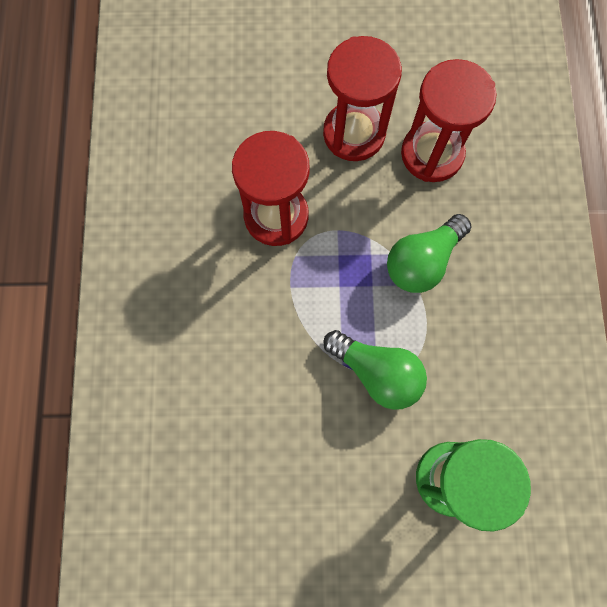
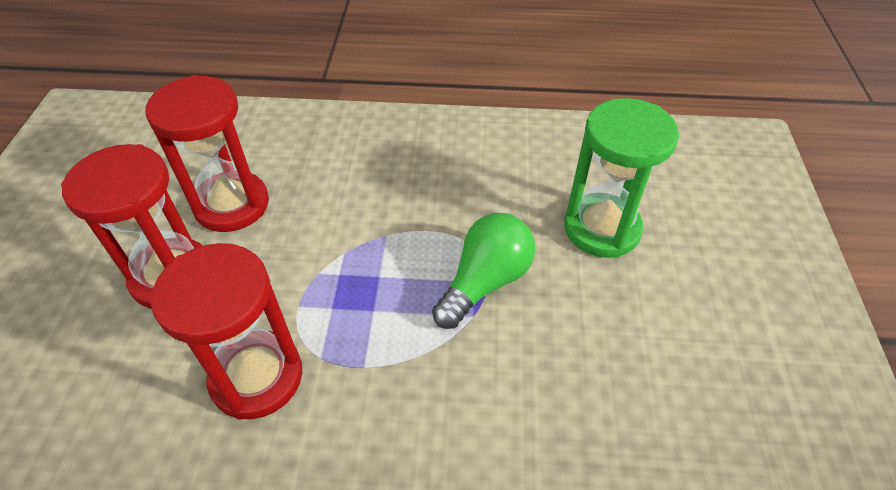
camera: 85 degrees left, 25 degrees down
(422, 261) = (359, 227): green light bulb -> none

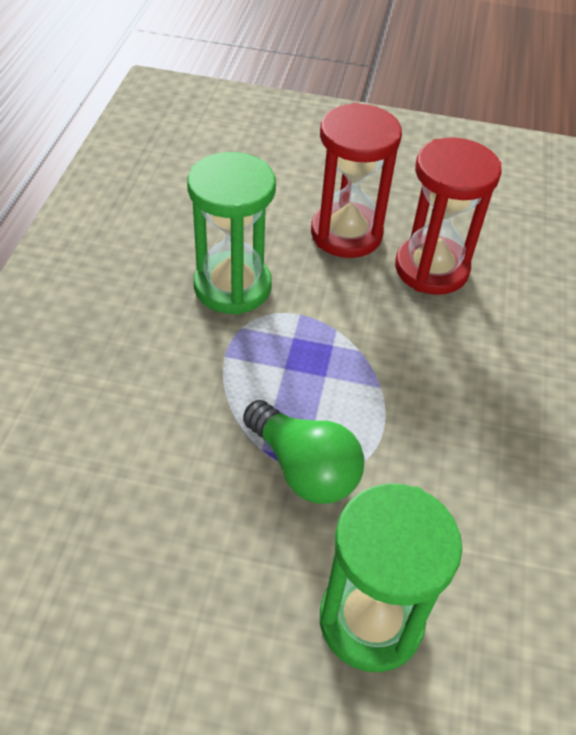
camera: 95 degrees right, 0 degrees up
(257, 377) = (232, 286): red hourglass -> green hourglass

